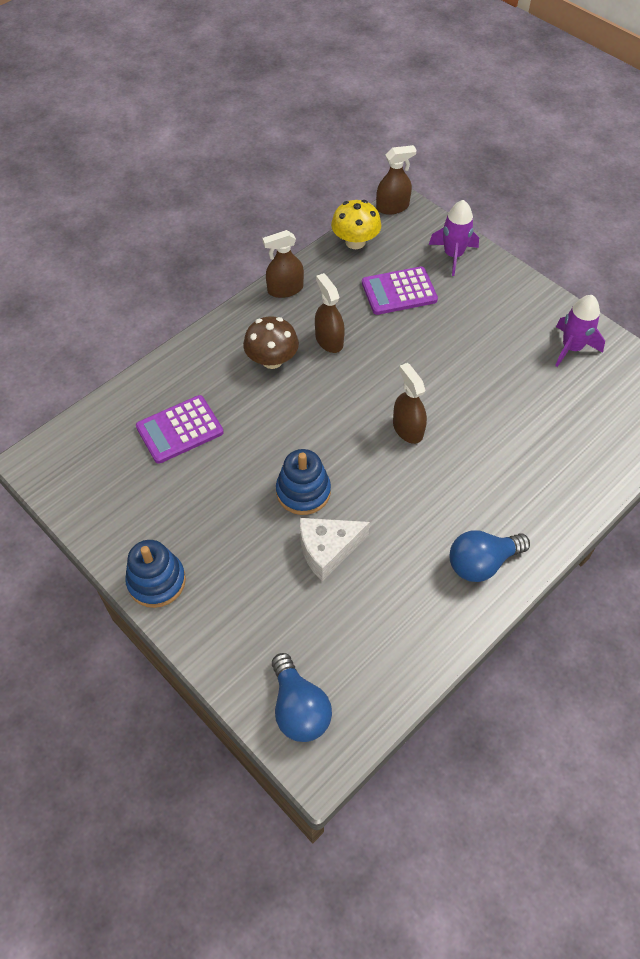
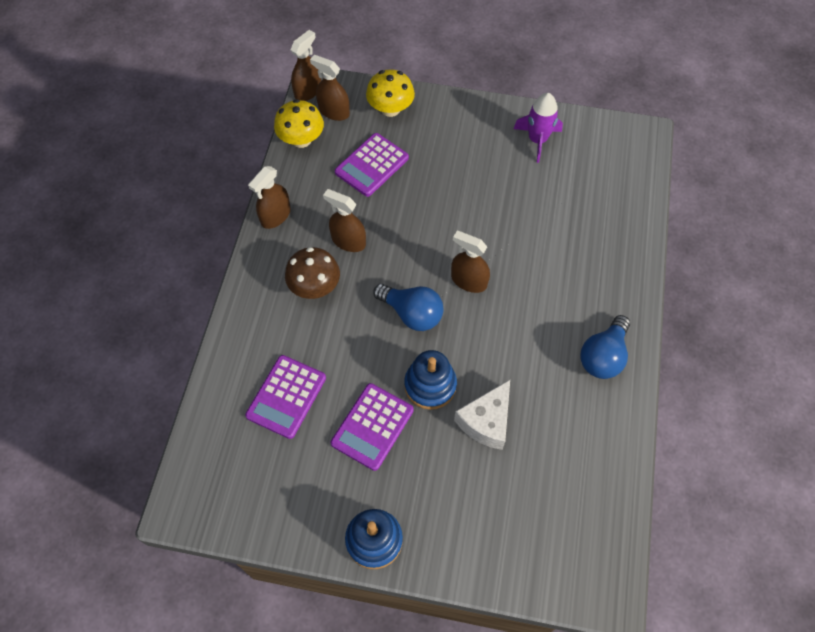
camera: 35 degrees left, 5 degrees up
(228, 494) = (372, 426): none -> purple calculator
(299, 708) = (564, 563): blue light bulb -> blue light bulb (412, 314)
(401, 233) = (334, 111): none -> brown spray bottle
(453, 255) = (390, 109): purple rocket -> yellow mushroom

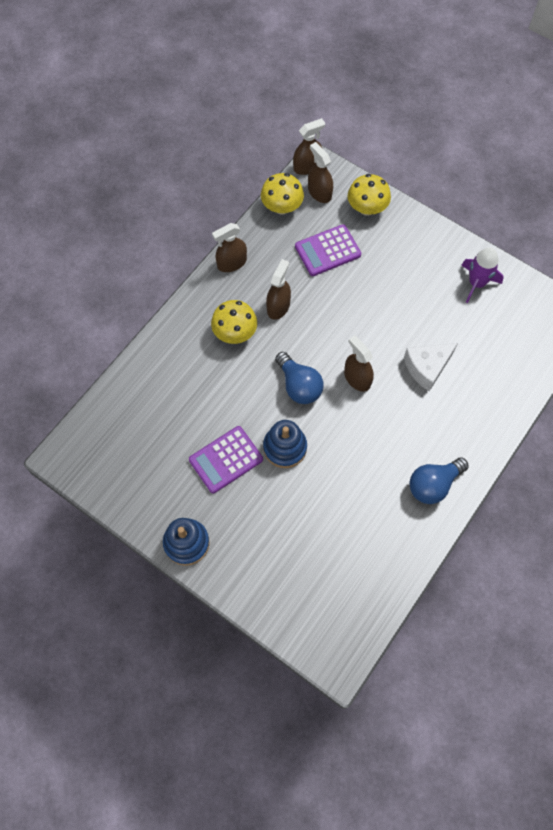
camera: 25 degrees right, 5 degrees up
(286, 397) = (173, 409): purple calculator -> none
(315, 286) = (235, 332): brown mushroom -> yellow mushroom
(348, 241) = (278, 306): brown spray bottle -> brown spray bottle turned 60 degrees clockwise
(486, 421) = (313, 494): white cheese -> white cheese (427, 367)

